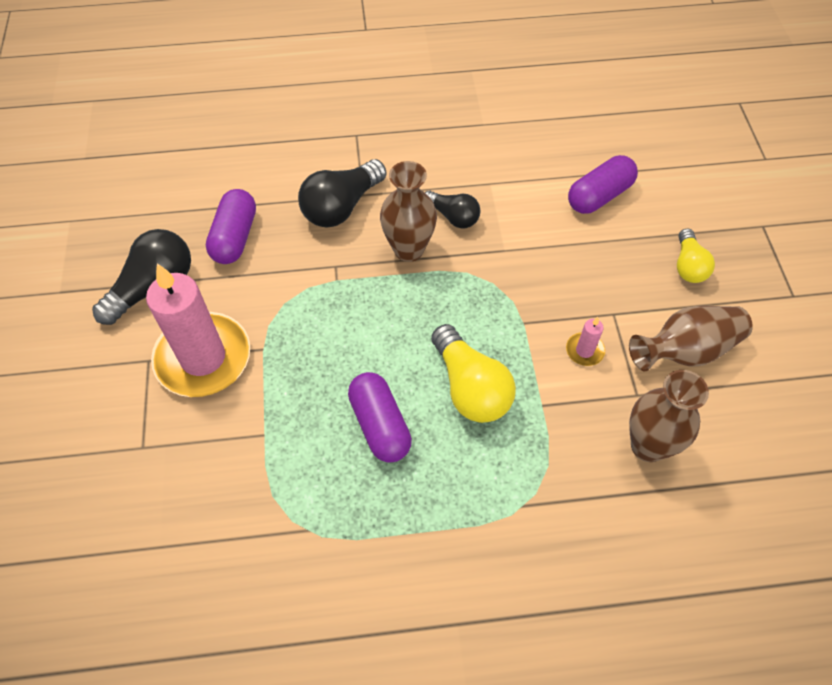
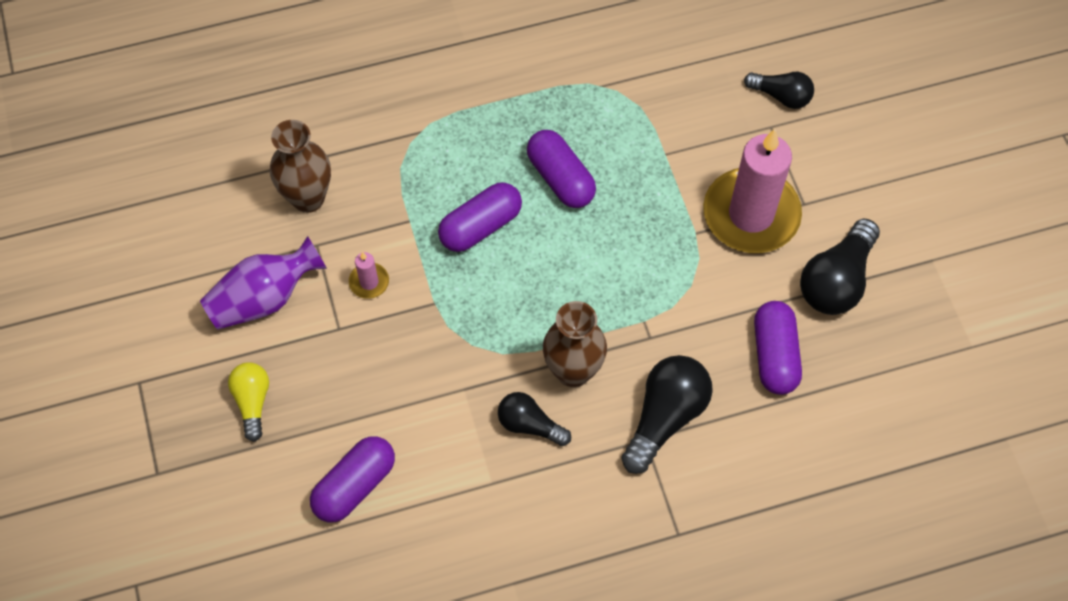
camera: 170 degrees right, 5 degrees up
(114, 481) = (781, 96): none -> black light bulb
(470, 387) = (480, 226): yellow light bulb -> purple capsule
(685, 351) = (264, 298): brown vase -> purple vase

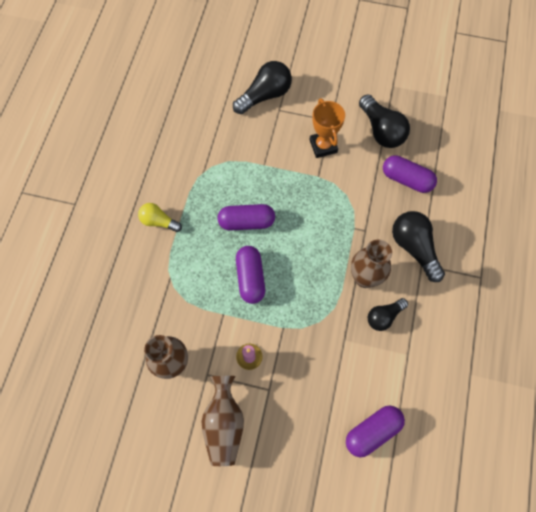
camera: 60 degrees left, 5 degrees up
(252, 402) = (288, 465): yellow light bulb -> yellow light bulb (159, 221)
(264, 298) = (224, 423): purple vase -> brown vase
(354, 485) = (372, 431): purple capsule -> purple capsule turned 75 degrees clockwise
(751, 214) = (323, 146): pink candle -> orange trophy
(781, 96) = (265, 95): black light bulb -> black light bulb, size x1.62

